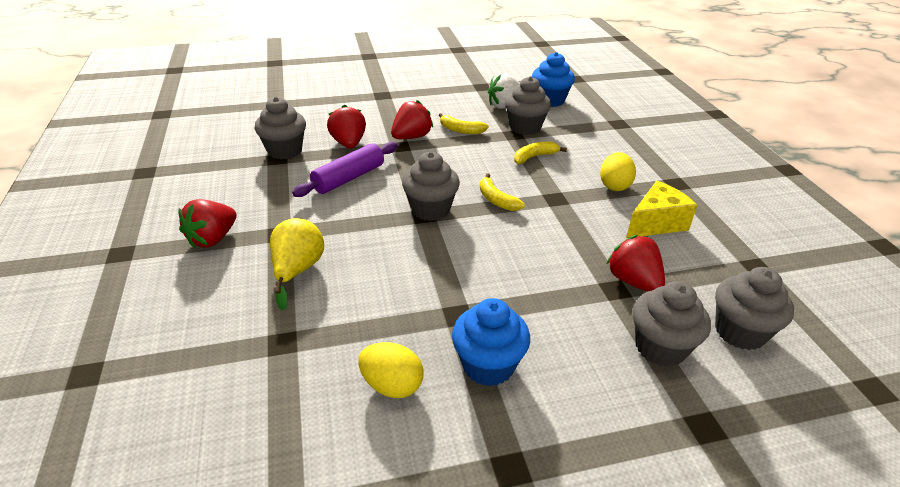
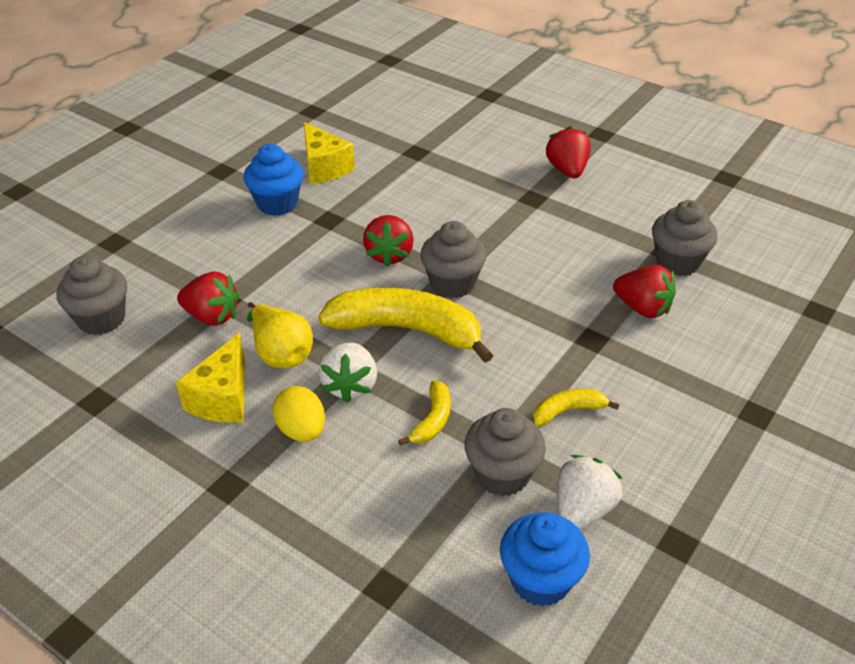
camera: 140 degrees right, 5 degrees up
(297, 271) = (474, 185): yellow pear -> yellow pear (281, 353)
(349, 178) = (569, 270): purple rolling pin -> none
(392, 385) = (324, 167): yellow egg -> yellow cheese
(411, 137) = (601, 360): red strawberry -> red strawberry (389, 255)
(496, 200) = (407, 330): yellow banana -> yellow banana, size x2.17
(565, 191) = (350, 386): none -> white strawberry
(660, 347) = (163, 274): grey cupcake -> none

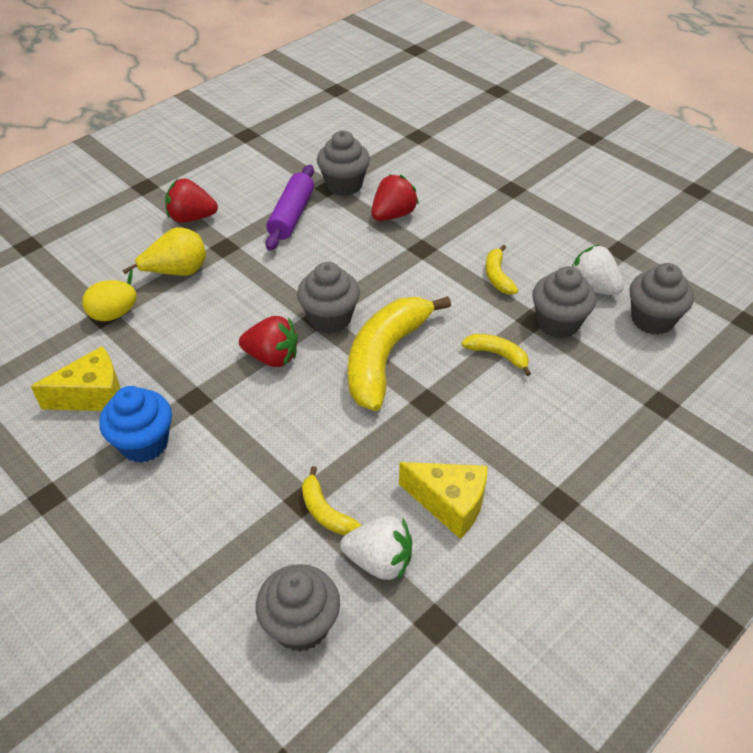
camera: 80 degrees left, 5 degrees up
(212, 316) = (325, 511): red strawberry -> yellow banana
(281, 353) = (396, 453): yellow pear -> yellow pear (176, 272)
(302, 430) = (499, 444): yellow egg -> yellow egg (113, 314)
(350, 386) = (449, 404): white strawberry -> white strawberry (379, 561)
(540, 580) = (652, 320): blue cupcake -> grey cupcake
(602, 232) = (291, 215): none -> purple rolling pin

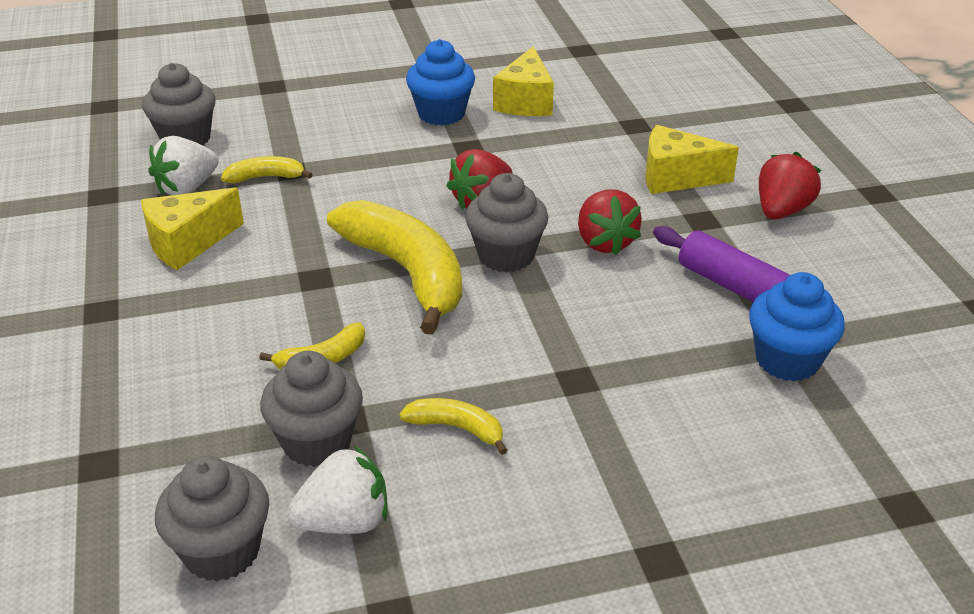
camera: 120 degrees right, 10 degrees down
(113, 314) = (633, 130): yellow egg -> none
(176, 272) = (676, 177): yellow pear -> yellow cheese
(344, 185) = (787, 360): grey cupcake -> blue cupcake
(393, 215) = (677, 382): red strawberry -> red strawberry (604, 242)

